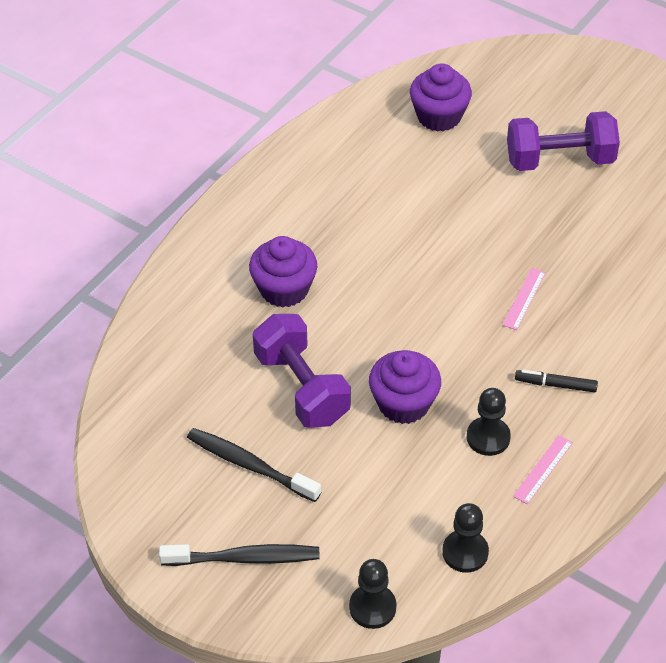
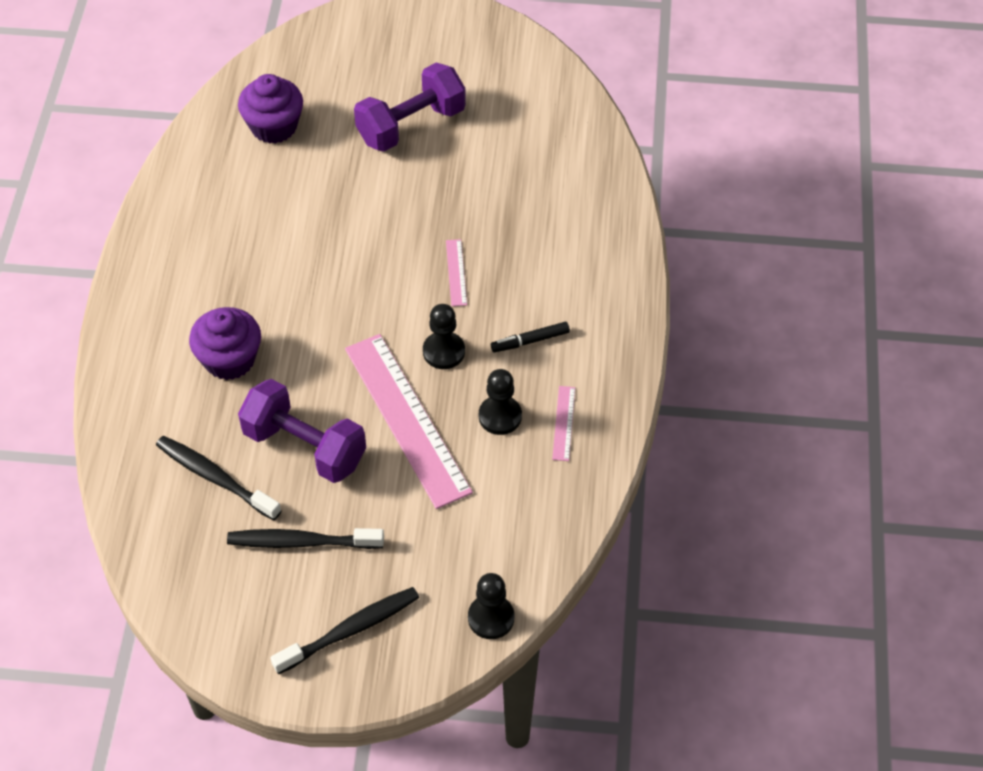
camera: 30 degrees left, 5 degrees up
(212, 380) = (215, 478): none -> black toothbrush
(404, 403) = (407, 419): purple cupcake -> pink ruler
(465, 552) = (541, 529): black pawn -> black pawn (444, 351)

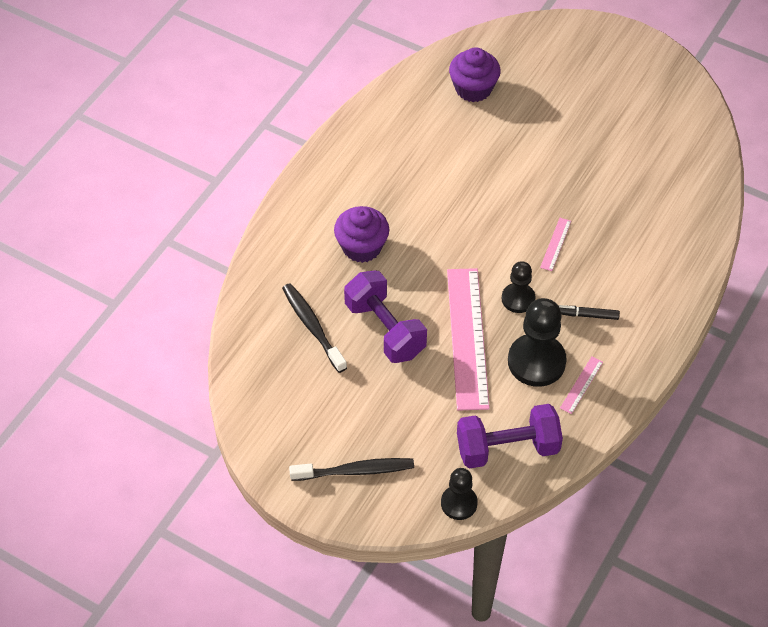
camera: 25 degrees right, 0 degrees up
(302, 542) = (351, 396): black toothbrush -> none
(411, 125) = (575, 122): purple dumbbell -> purple dumbbell (507, 448)
(500, 416) = (536, 362): black pawn -> black pawn, size x1.68

